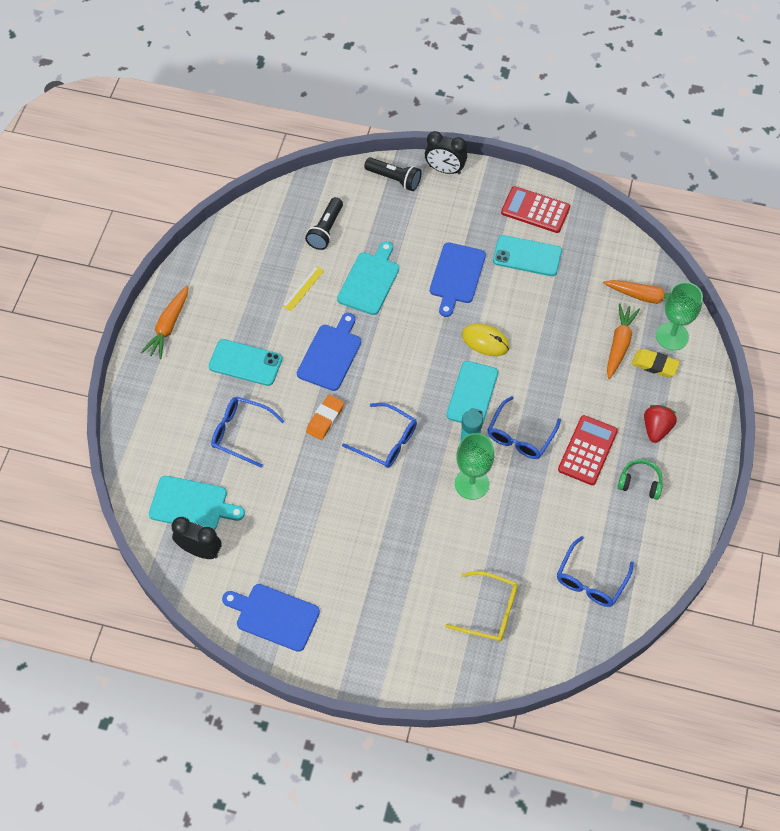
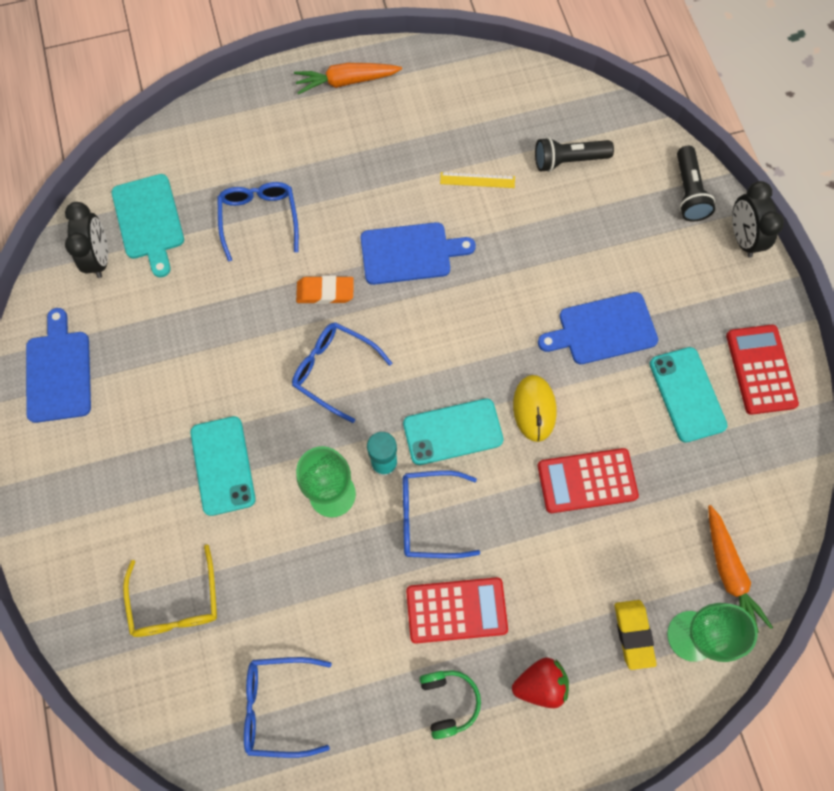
camera: 60 degrees right, 10 degrees up
(245, 363) = (347, 176): turquoise phone -> turquoise phone (223, 465)
(369, 281) = (532, 241): turquoise cutting board -> none
(386, 441) = (334, 370): blue glasses -> blue glasses turned 120 degrees clockwise
(549, 338) = (587, 481): none -> red calculator
(619, 344) = (634, 573): orange carrot -> none

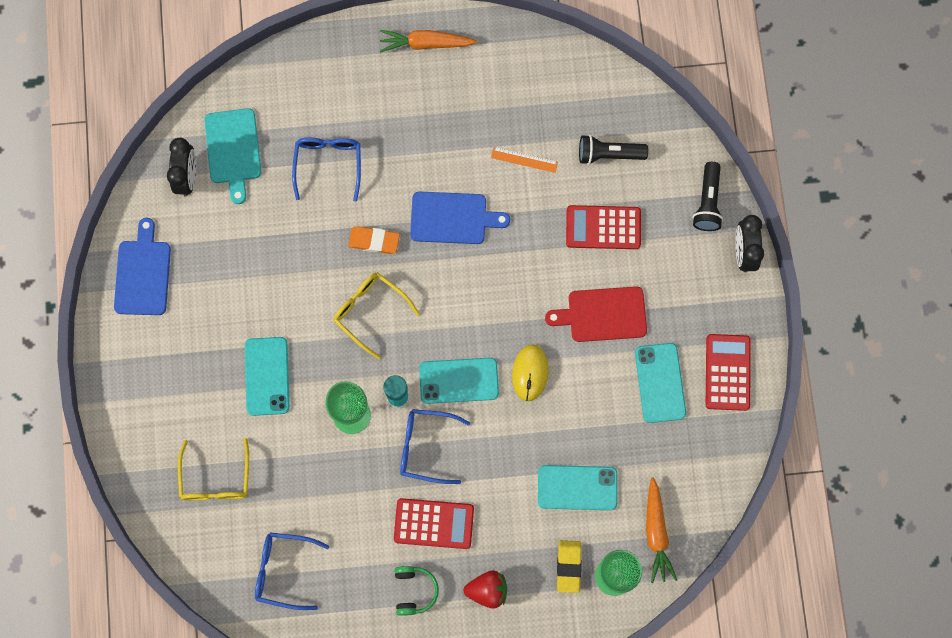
camera: 10 degrees right, 5 degrees up
(334, 370) = (370, 312): blue glasses -> yellow glasses
(477, 180) = (524, 160): yellow ruler -> orange ruler
(587, 481) = (560, 440): red calculator -> red calculator (603, 227)
(603, 329) = (603, 314): blue cutting board -> red cutting board
(621, 534) = (577, 487): none -> turquoise phone

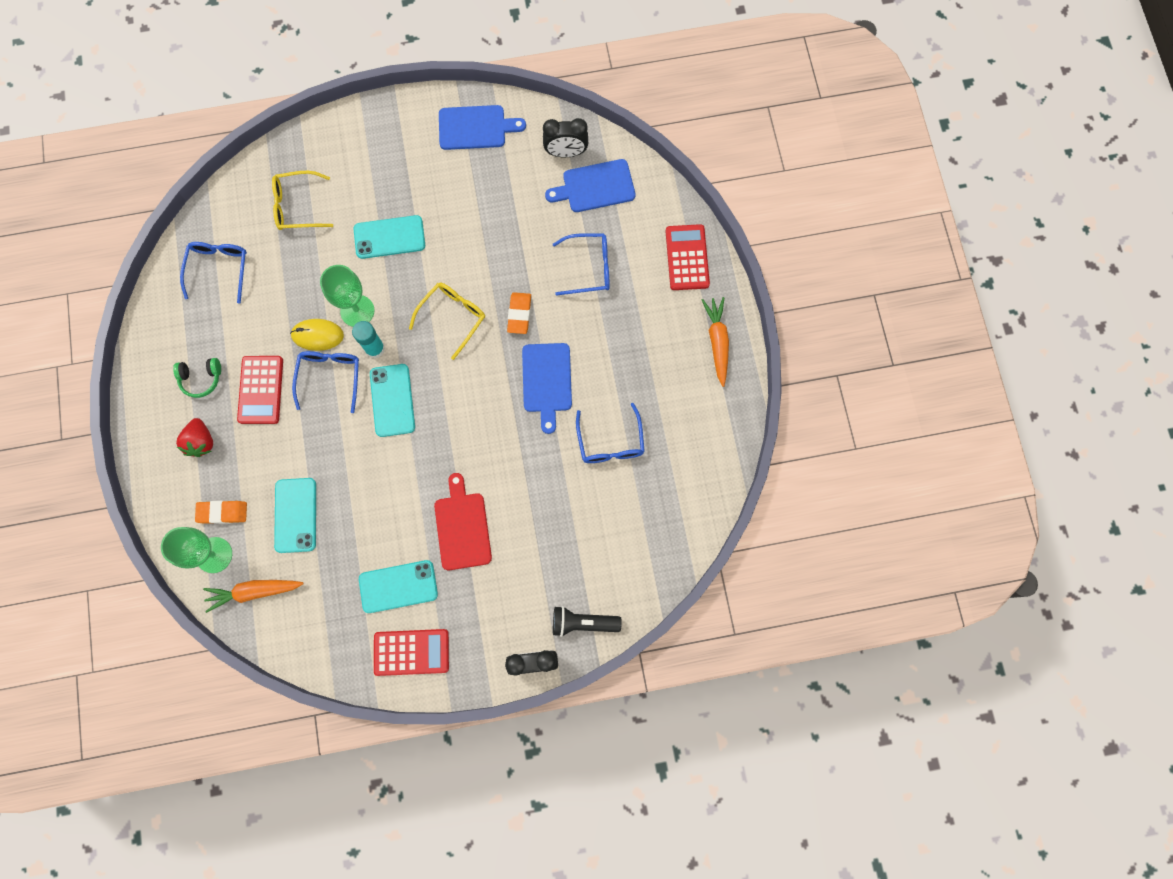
camera: 85 degrees right, 0 degrees up
(233, 150) = (595, 187): turquoise cutting board -> blue cutting board
(524, 160) = (610, 442): orange ruler -> blue glasses
(530, 373) = (402, 463): yellow mouse -> yellow mouse (317, 335)
(569, 566) = (222, 512): yellow eraser -> orange eraser
(603, 227) = (549, 521): red calculator -> red calculator (687, 258)
(608, 154) = (623, 522): black flashlight -> none

